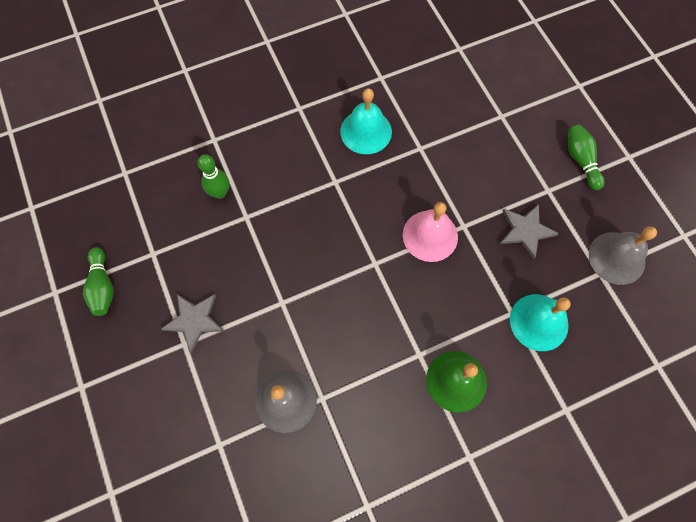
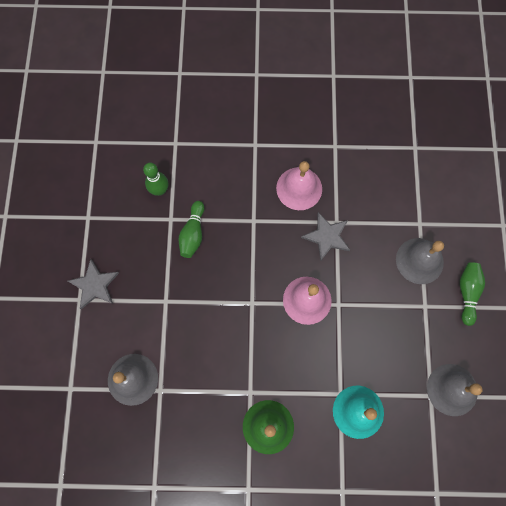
camera: 25 degrees right, 5 degrees up
(103, 286) = (41, 227): green bowling pin -> green bowling pin (193, 233)
(366, 131) = (299, 188): turquoise bell -> pink bell
(520, 150) = (419, 260): none -> grey bell
(525, 231) = (387, 332): grey star -> grey star (327, 237)

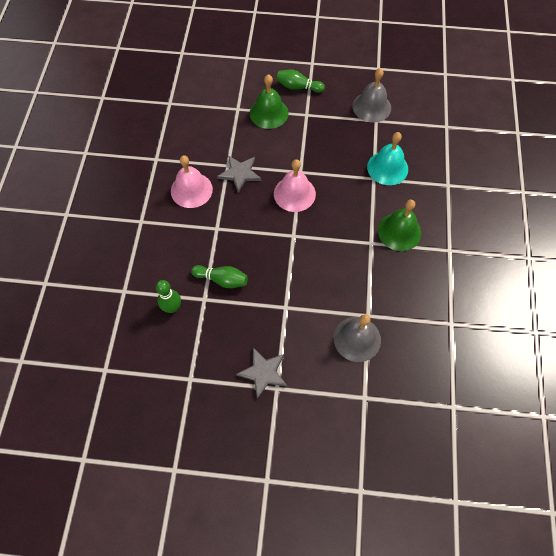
camera: 85 degrees left, 10 degrees down
(419, 260) = (269, 113): grey bell -> green bell

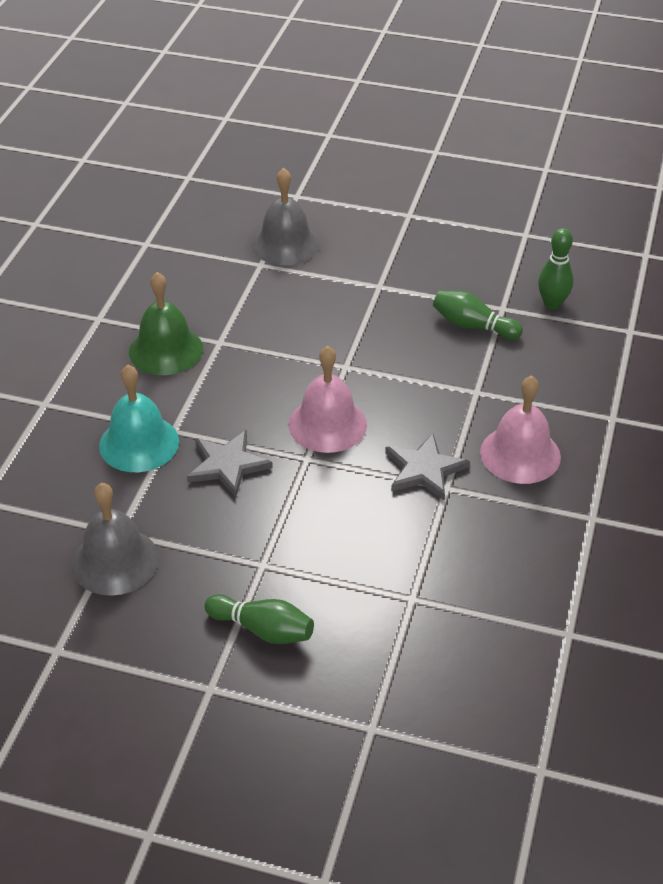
camera: 170 degrees left, 20 degrees down
(263, 373) = (424, 229): grey star -> grey star (227, 465)
(269, 113) = (344, 578): green bell -> none

